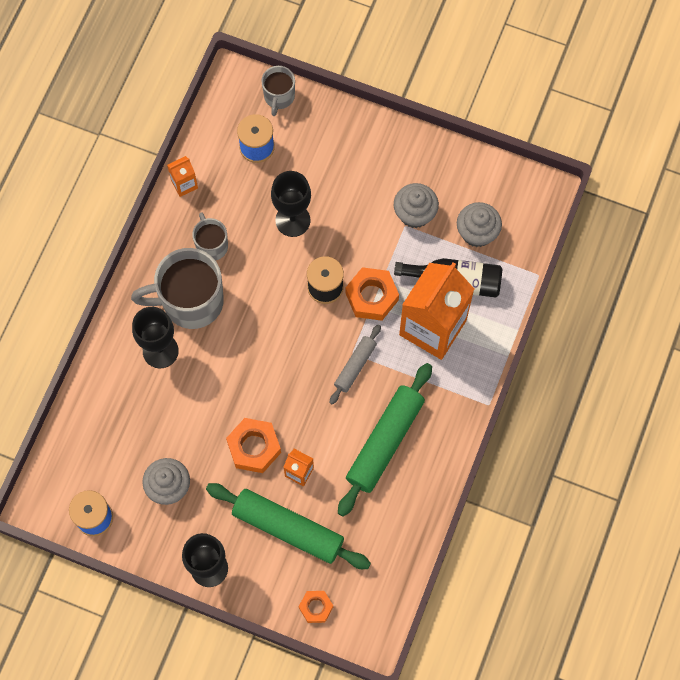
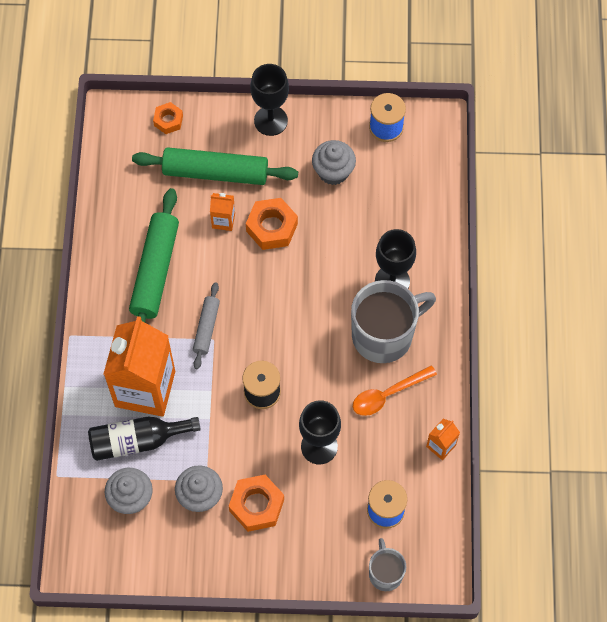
camera: 160 degrees right, 5 degrees down
(211, 245) = (387, 394): grey mug -> orange spoon
(371, 297) = (214, 398): orange nut -> orange nut (256, 505)

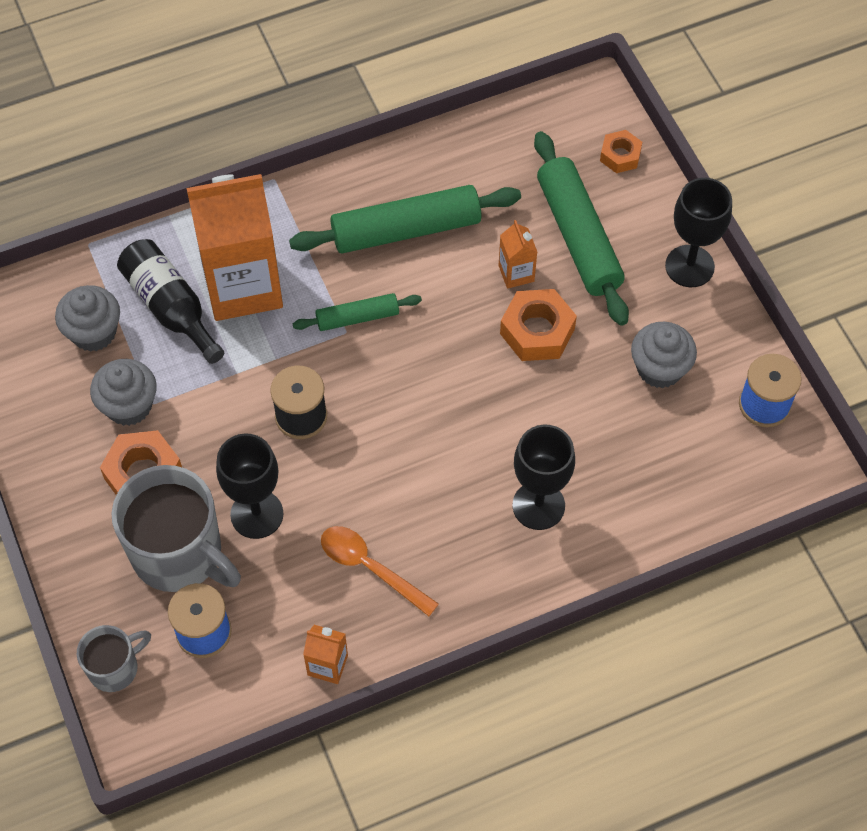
camera: 65 degrees right, 5 degrees down
(206, 328) = (357, 317): grey rolling pin -> green rolling pin
(384, 335) = (454, 528): grey mug -> grey mug (179, 554)

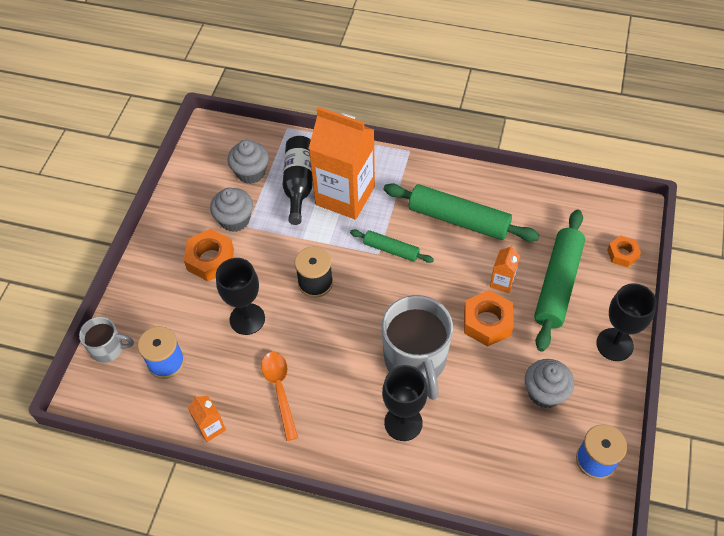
camera: 40 degrees right, 5 degrees down
(179, 554) = (191, 312): grey mug -> grey mug (415, 360)

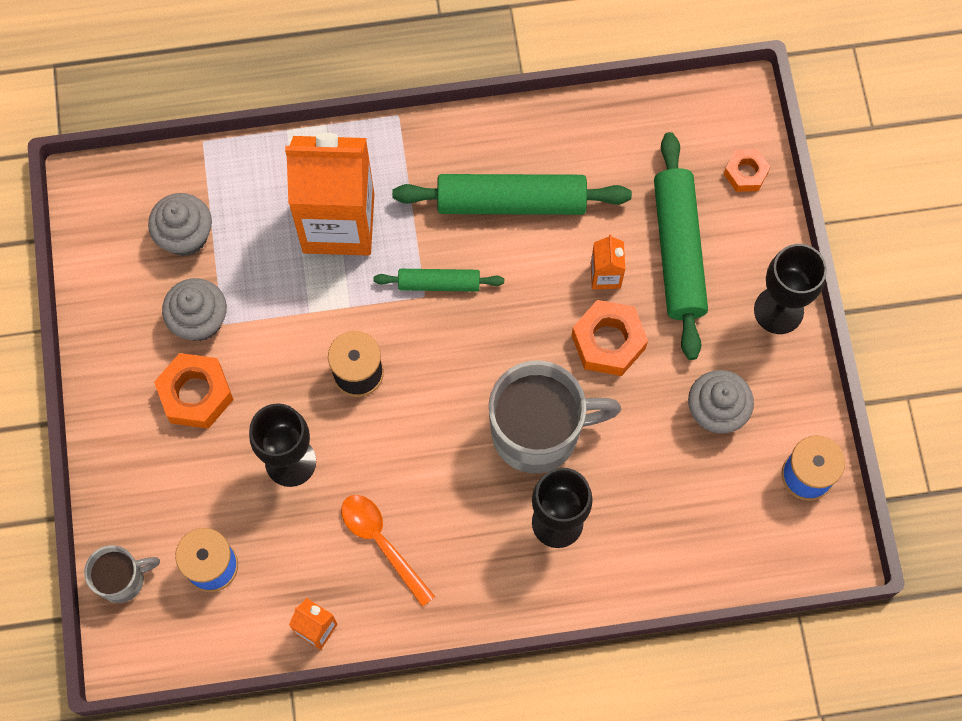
camera: 25 degrees left, 15 degrees up
(299, 184) = (264, 228): black bottle -> none
(415, 360) = (538, 432): grey mug -> grey mug turned 60 degrees counterclockwise

